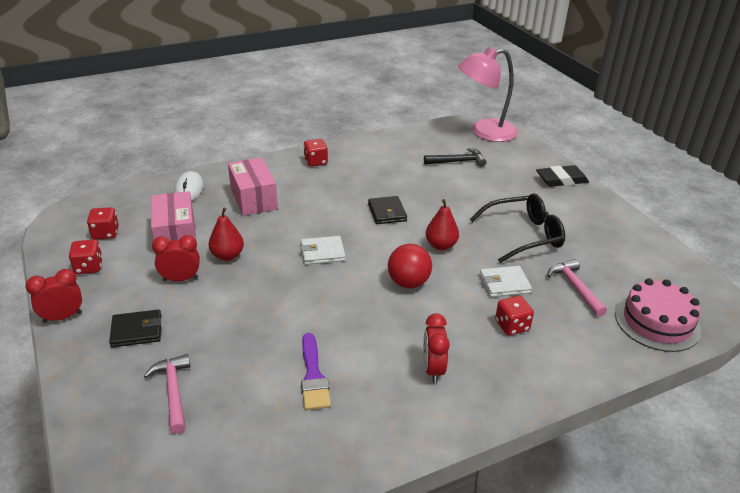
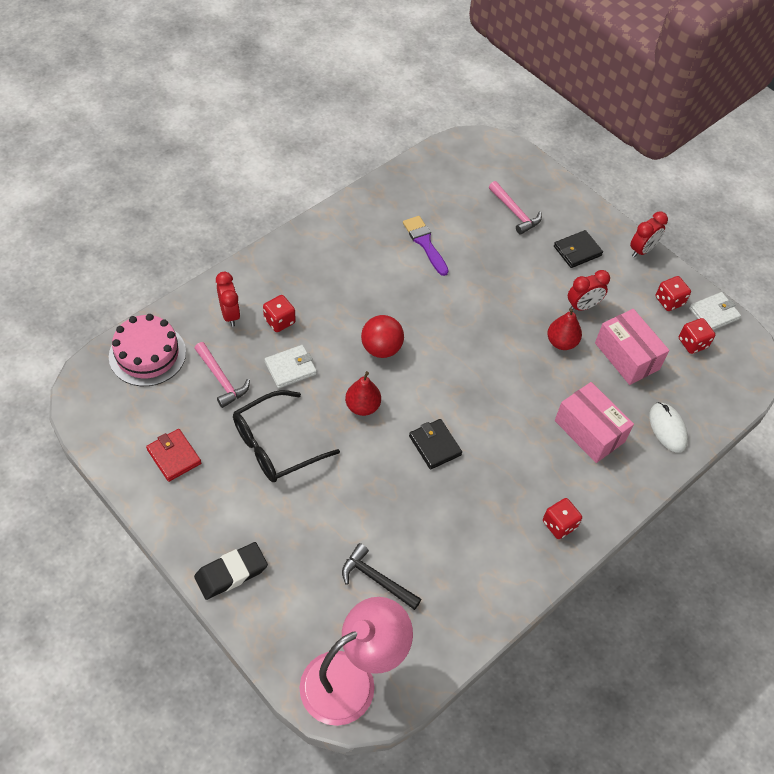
camera: 160 degrees right, 20 degrees up
(322, 253) = (476, 367): white wallet -> white wallet (713, 314)
(433, 369) = (338, 267): red clock -> red clock (230, 314)
(458, 161) = (376, 579): black hammer -> black hammer turned 60 degrees clockwise
(614, 243) = (174, 456): none -> red wallet

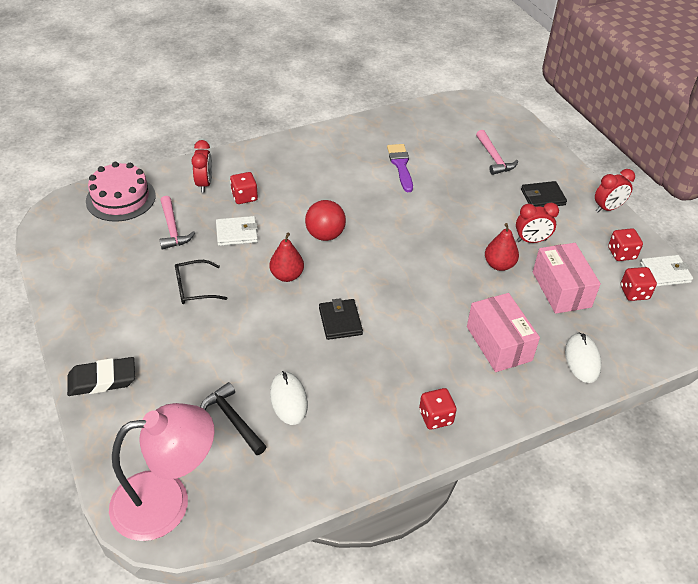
camera: 20 degrees right, 10 degrees down
(174, 456) = (102, 277): red wallet -> none
(276, 445) = (194, 288): black glasses -> black glasses, size x0.61
(419, 543) = (288, 399): none -> white mouse

